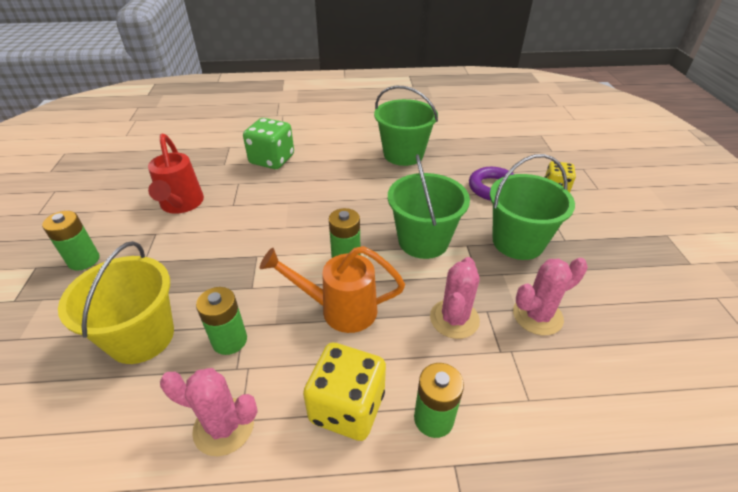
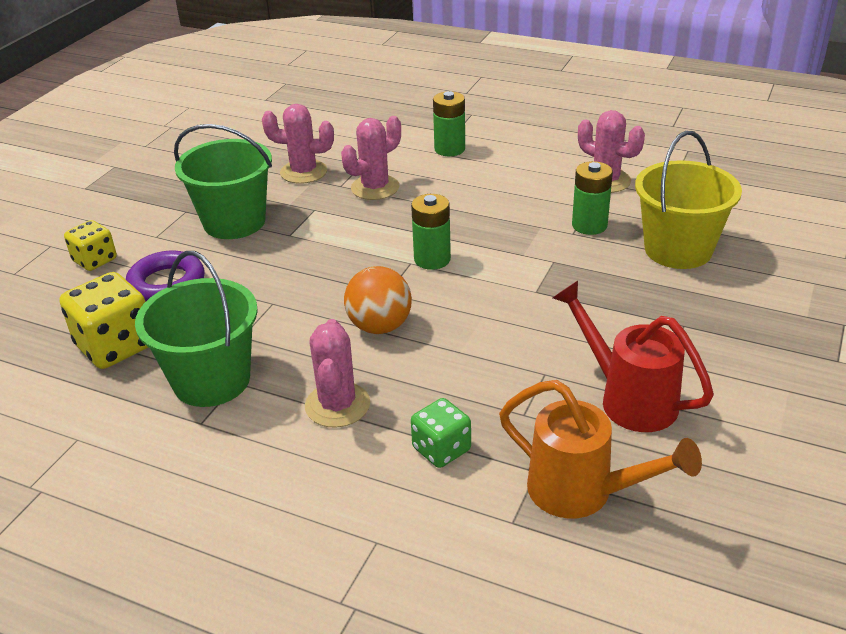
camera: 150 degrees left, 5 degrees down
(84, 260) = (769, 350): green battery -> none
(181, 205) = (628, 399): red watering can -> red watering can turned 60 degrees counterclockwise
(272, 159) = (441, 449): green dice -> green dice, size x0.61
(333, 162) = (337, 405): none -> pink cactus
(340, 309) = (472, 219): orange watering can -> orange watering can (582, 492)
(344, 202) = (380, 326): none -> orange ball
(347, 407) = (507, 167): yellow dice -> yellow dice (116, 346)
(423, 241) = (330, 251): green bucket -> none

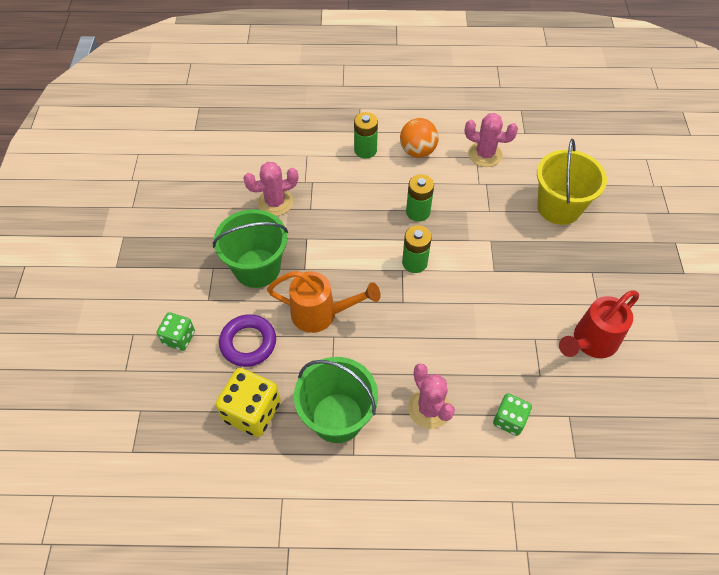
camera: 25 degrees left, 20 degrees up
(95, 260) = (179, 338): yellow dice -> green dice
(375, 188) = (336, 204): pink cactus -> none
(380, 326) = (416, 334): orange ball -> orange ball (417, 151)
(582, 492) = (601, 422): orange watering can -> orange watering can (321, 314)
(589, 225) = (496, 200): green battery -> green battery (418, 212)
(628, 399) = (590, 342): red watering can -> red watering can turned 60 degrees counterclockwise

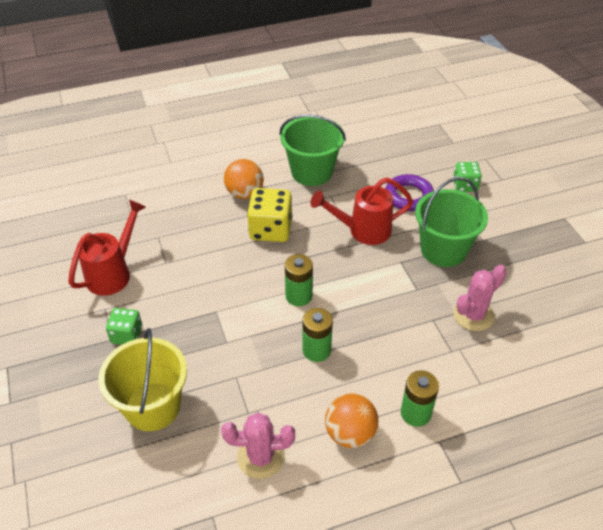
camera: 160 degrees right, 10 degrees down
(252, 411) = (375, 160): yellow dice -> yellow dice (270, 229)
(321, 314) = (363, 231): orange watering can -> red watering can
(429, 408) = (244, 193): pink cactus -> orange ball
(509, 420) = (179, 202): green dice -> green dice (127, 335)

